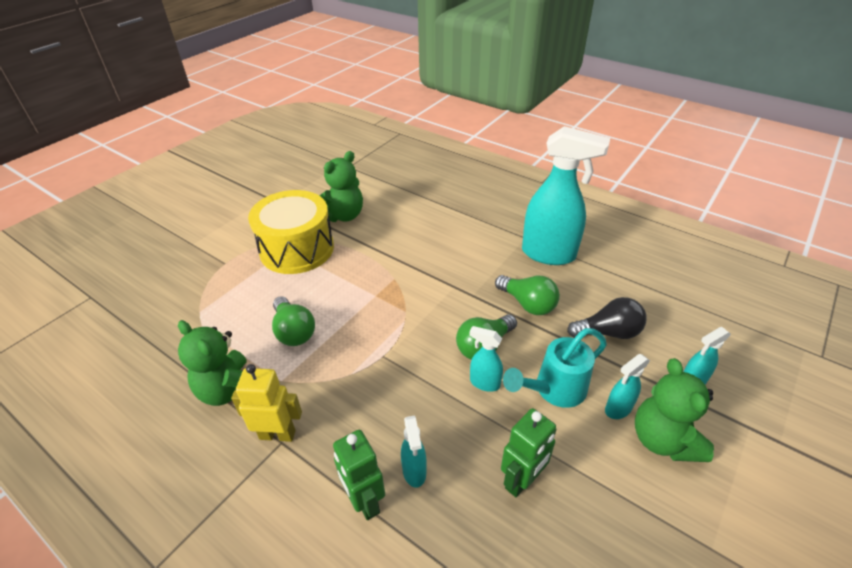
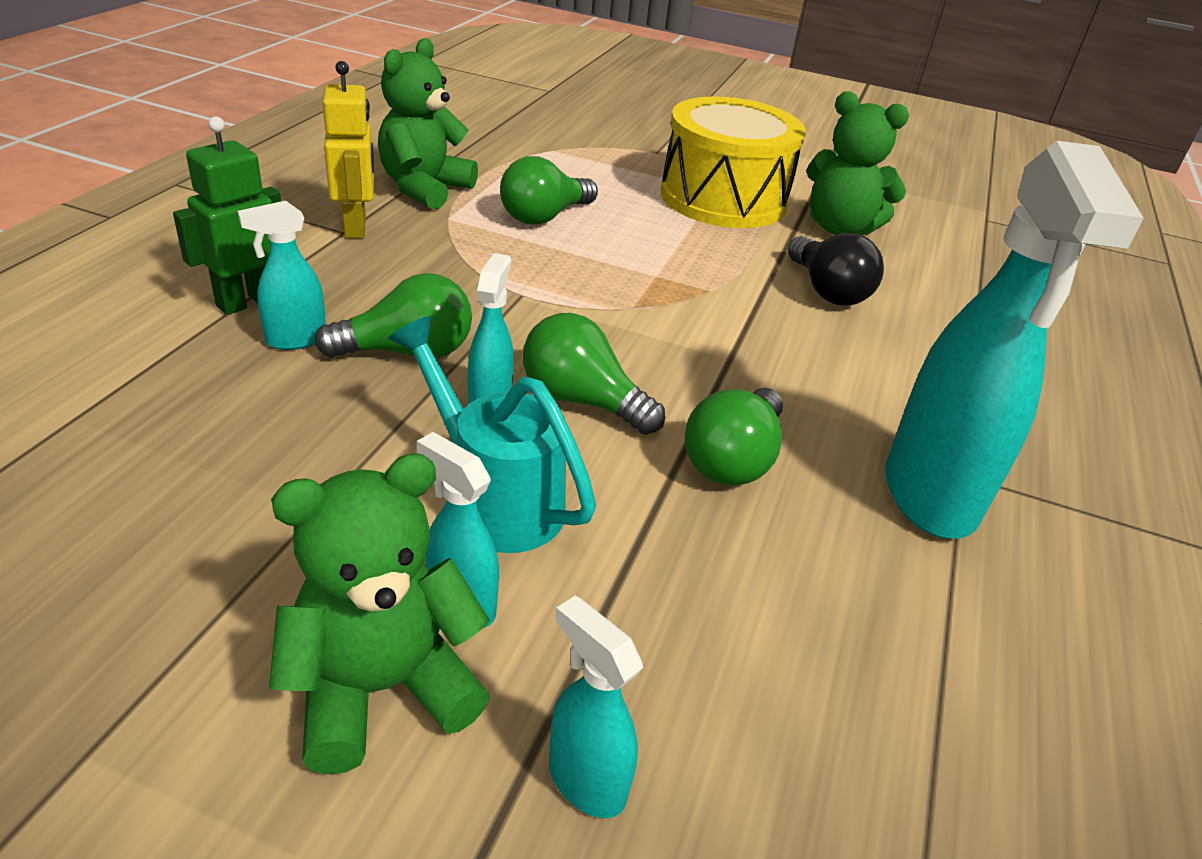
camera: 70 degrees right, 5 degrees down
(434, 415) = (407, 352): none -> green light bulb
(522, 481) = (275, 454): green robot -> none
(608, 332) = (704, 600): black light bulb -> black light bulb (827, 291)

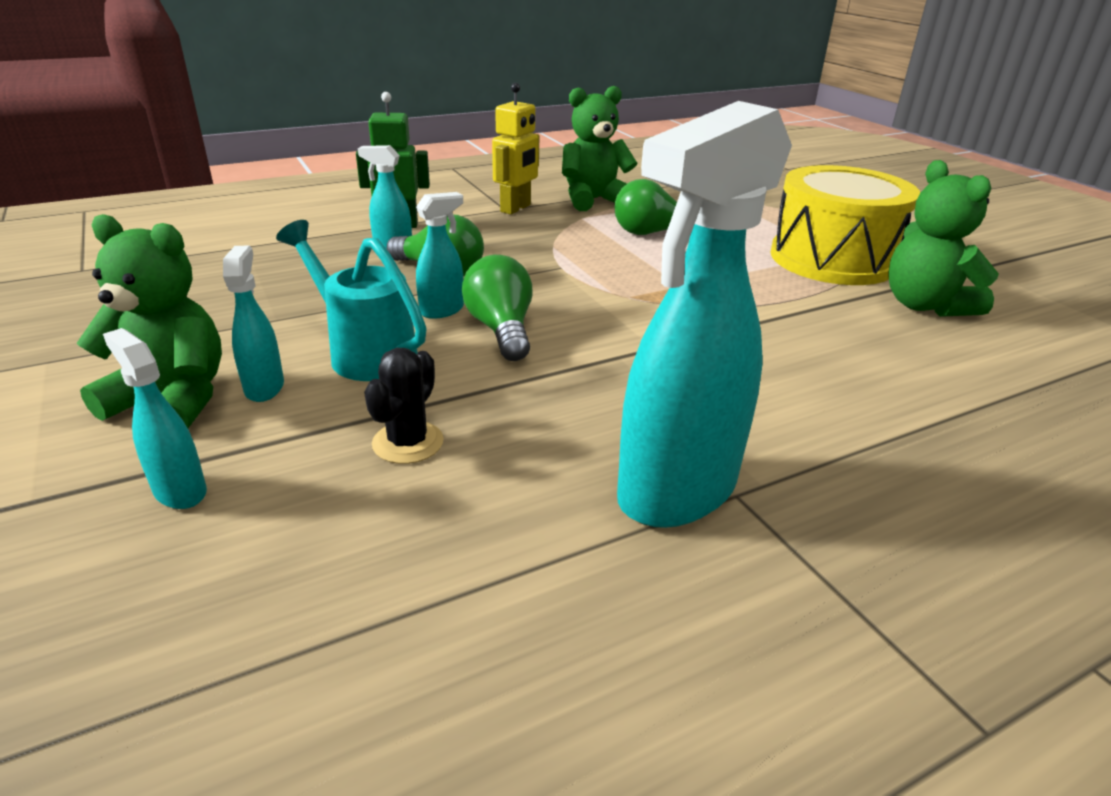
camera: 45 degrees right, 5 degrees down
(494, 498) = (364, 352): turquoise watering can -> turquoise watering can turned 45 degrees counterclockwise
(585, 780) = (179, 491): turquoise spray bottle -> turquoise spray bottle turned 45 degrees counterclockwise
(697, 577) = (408, 442): none -> black cactus
(733, 459) = (548, 399): green light bulb -> none
(827, 291) = (827, 339): black light bulb -> none

